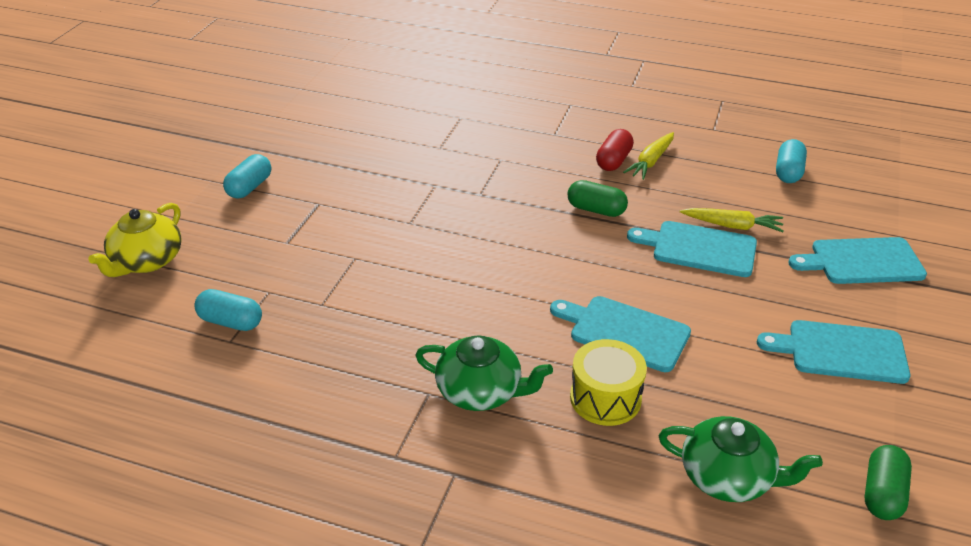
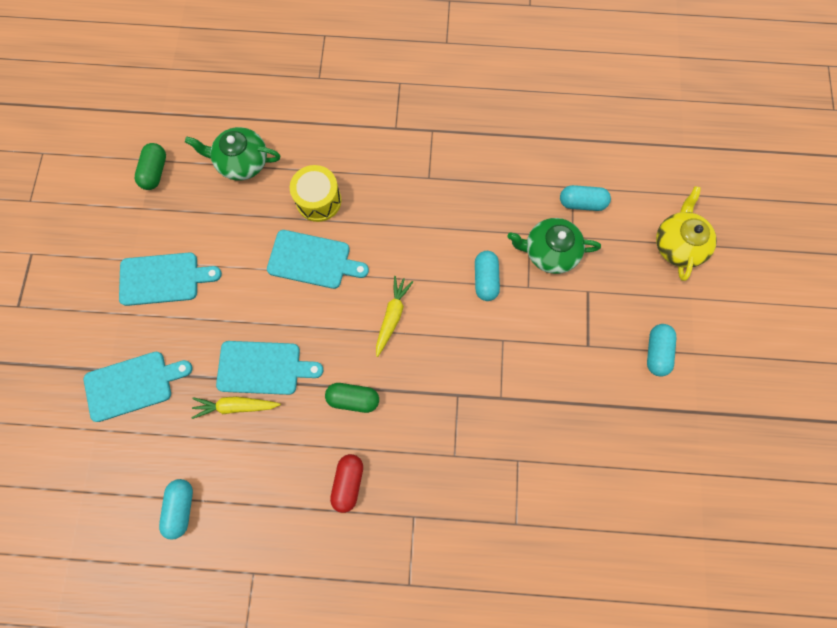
camera: 165 degrees right, 35 degrees up
(402, 273) = (485, 279): none -> turquoise capsule
(480, 391) = (397, 187): green teapot -> green teapot (549, 252)
(651, 161) = (312, 490): yellow carrot -> yellow carrot (392, 316)

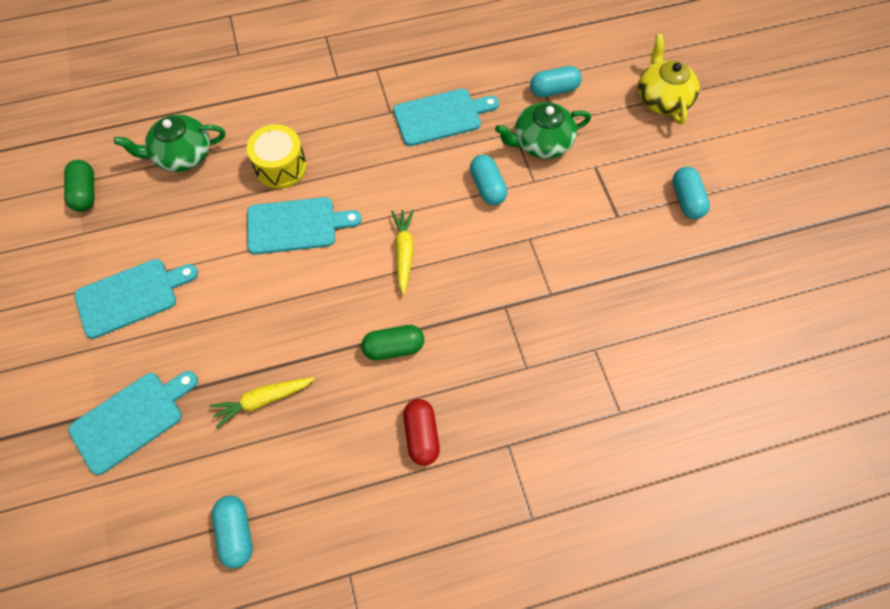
camera: 20 degrees left, 10 degrees down
(263, 367) = (280, 350): turquoise cutting board -> turquoise cutting board (441, 116)

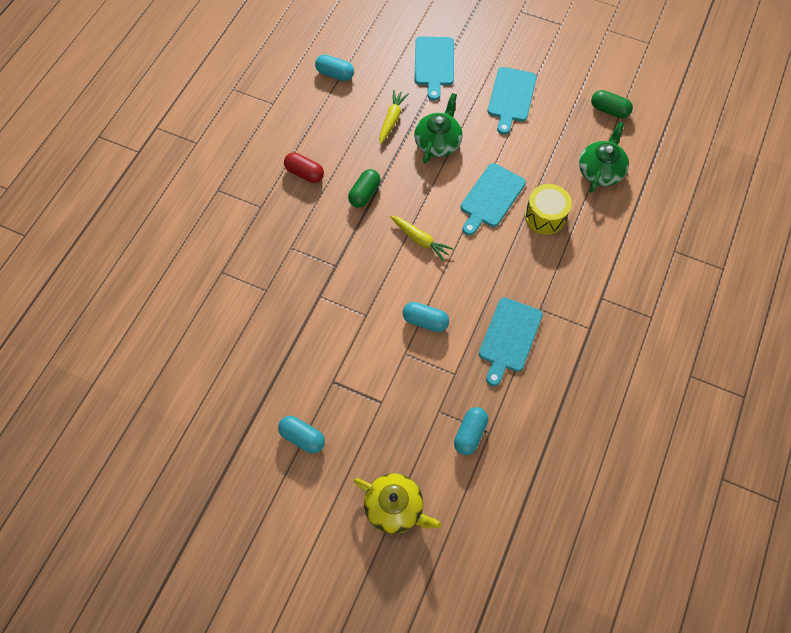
camera: 130 degrees right, 0 degrees up
(541, 142) = (431, 384): green teapot -> green teapot (438, 142)

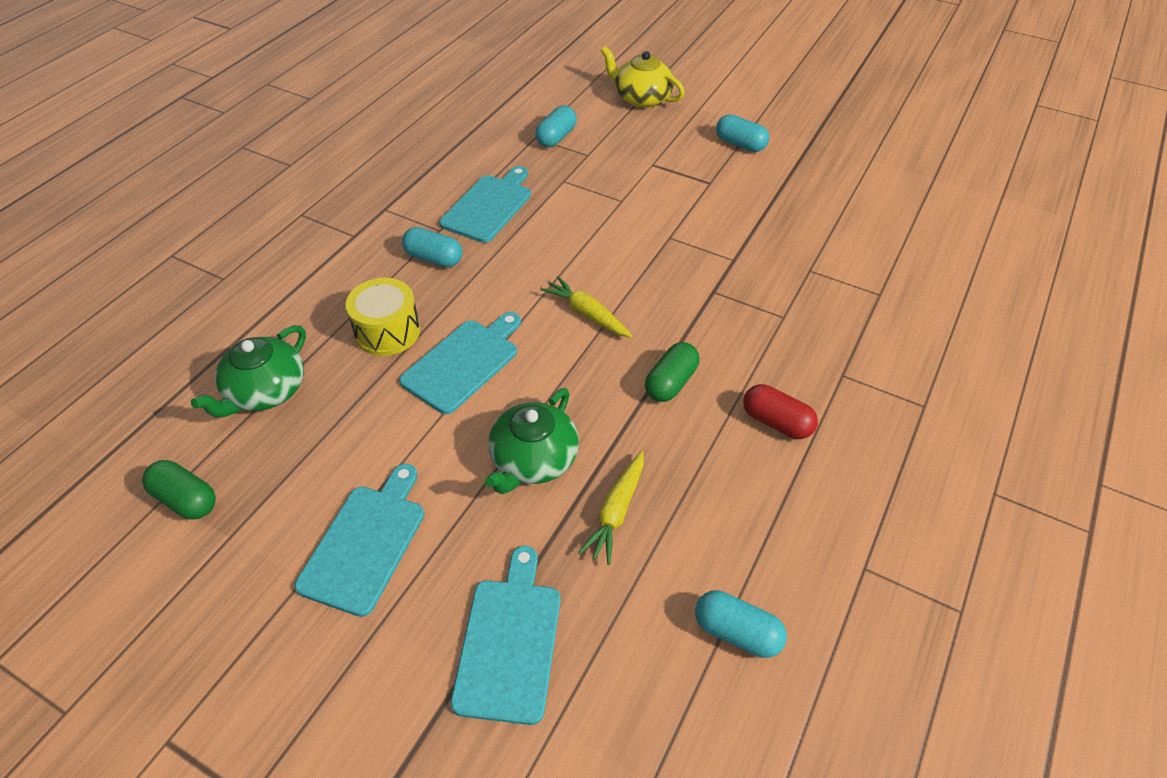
camera: 175 degrees left, 15 degrees down
(425, 321) = (592, 227): turquoise capsule -> turquoise capsule (434, 258)

